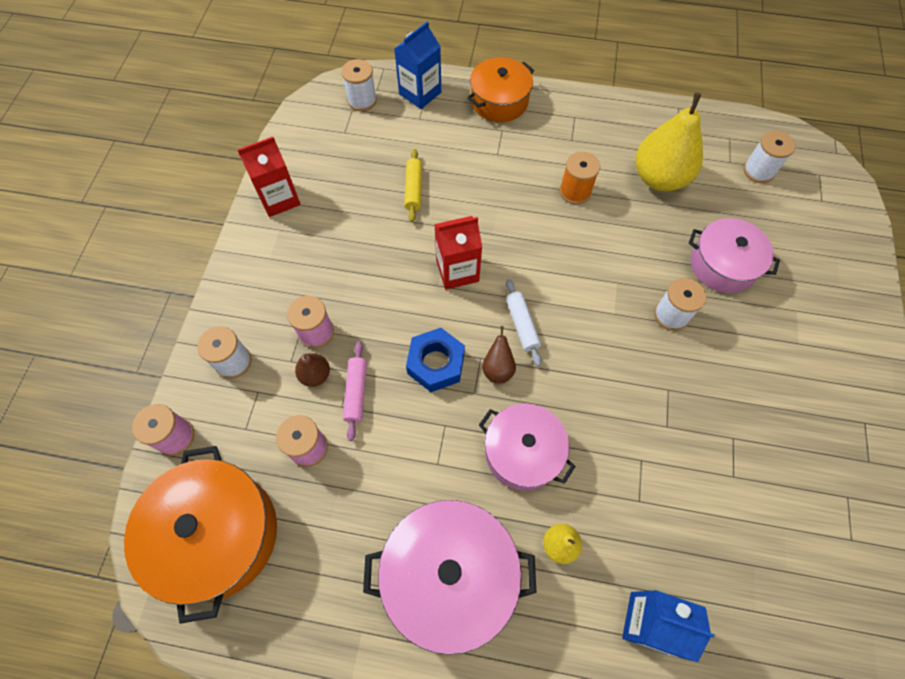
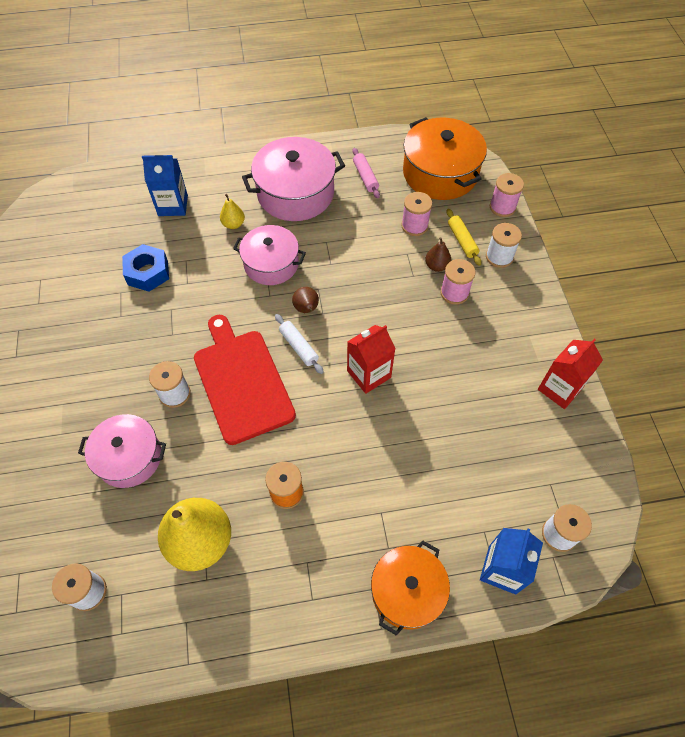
camera: 160 degrees right, 5 degrees down
(356, 392) = (402, 264): pink rolling pin -> pink rolling pin (365, 177)
(413, 189) = (445, 440): yellow rolling pin -> yellow rolling pin (462, 241)
(436, 363) = (354, 299): blue nut -> blue nut (148, 272)
(595, 305) = (241, 381): none -> red cutting board

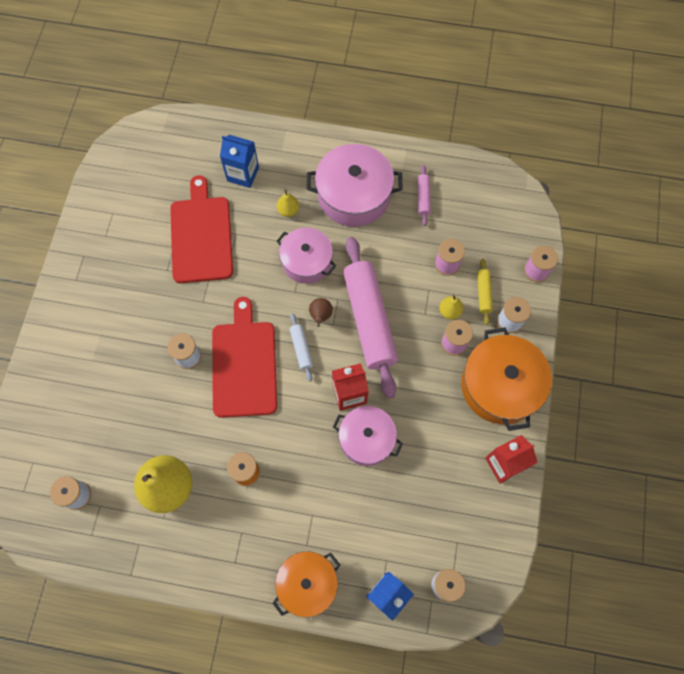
camera: 20 degrees right, 10 degrees up
(129, 457) = (137, 399): pink pot -> pink pot (367, 439)
(148, 272) = (201, 235): blue nut -> red cutting board
(359, 298) = (369, 320): none -> pink rolling pin
(436, 266) = (449, 311): brown pear -> yellow pear
(440, 173) = (494, 216): orange pot -> orange pot (500, 386)

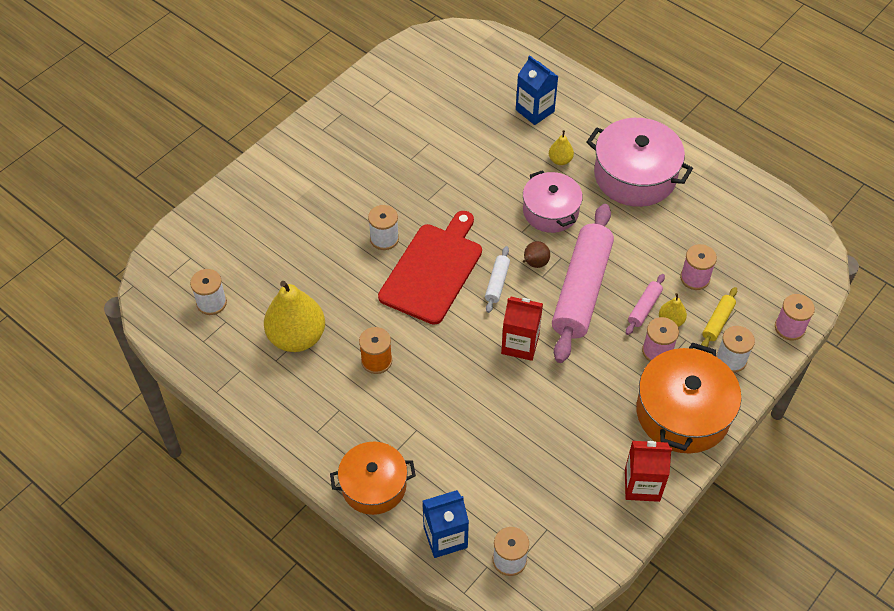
camera: 30 degrees right, 15 degrees down
(201, 235) = (461, 144): red cutting board -> none
(367, 439) = (512, 391): pink pot -> none
(423, 198) = (707, 209): pink rolling pin -> pink rolling pin (644, 308)

